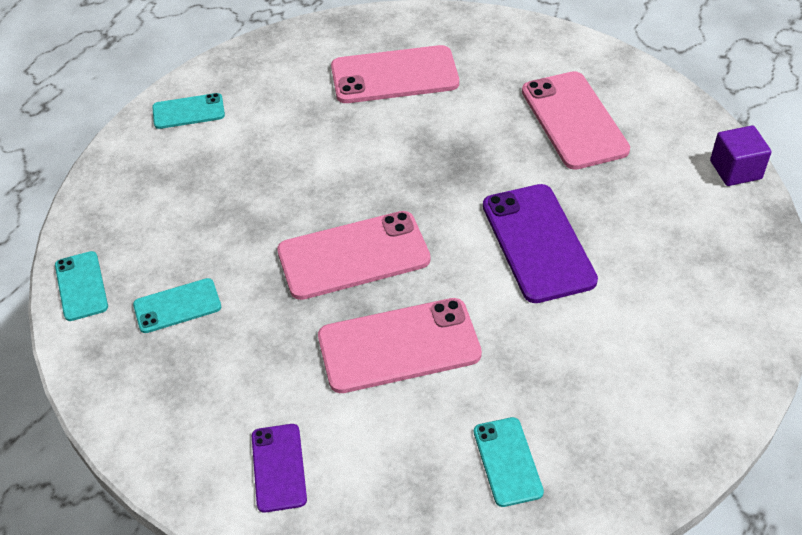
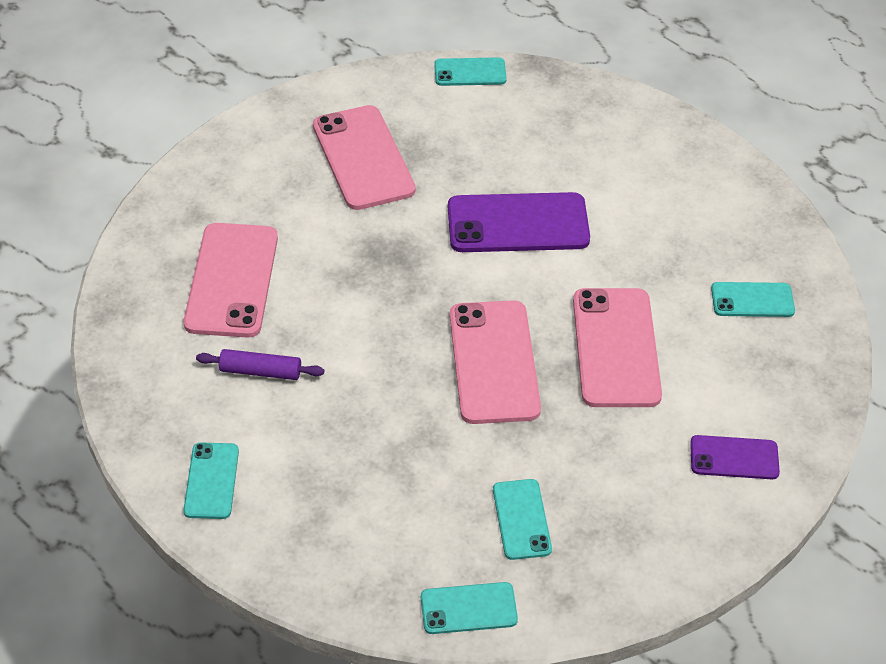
camera: 80 degrees left, 0 degrees up
(302, 113) = (260, 371): none -> purple rolling pin
(574, 120) = (363, 158): pink phone -> pink phone turned 75 degrees clockwise
(735, 170) = (470, 72): purple cube -> turquoise phone

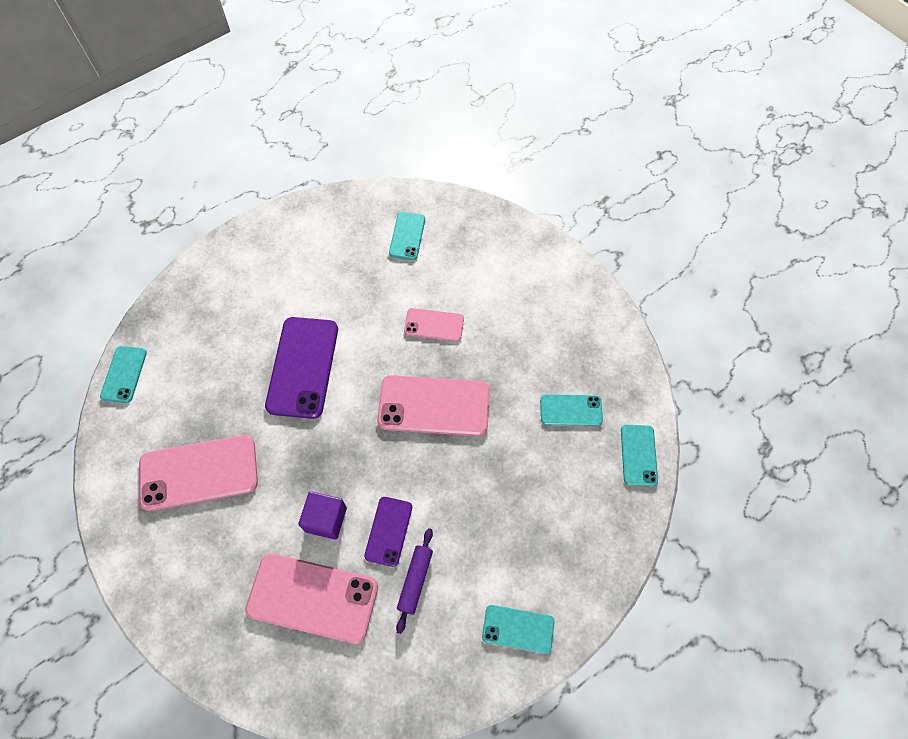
camera: 80 degrees left, 15 degrees up
(324, 277) = (326, 519): none -> purple cube
(616, 348) = (434, 325): pink phone -> pink phone, size x0.56
(734, 458) = (534, 276): purple phone -> purple phone (388, 531)

